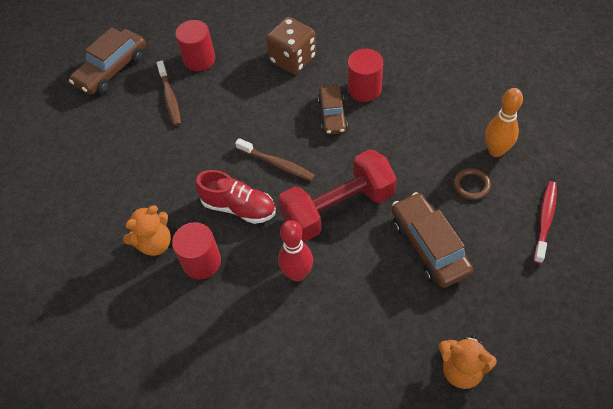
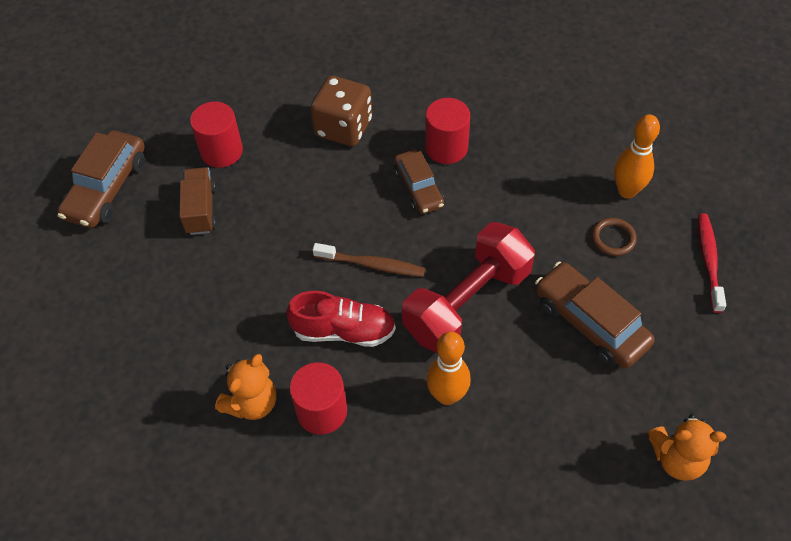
camera: 20 degrees left, 0 degrees up
(170, 98) = (201, 210): brown toothbrush -> brown truck
(297, 274) = (447, 395): red bowling pin -> orange bowling pin

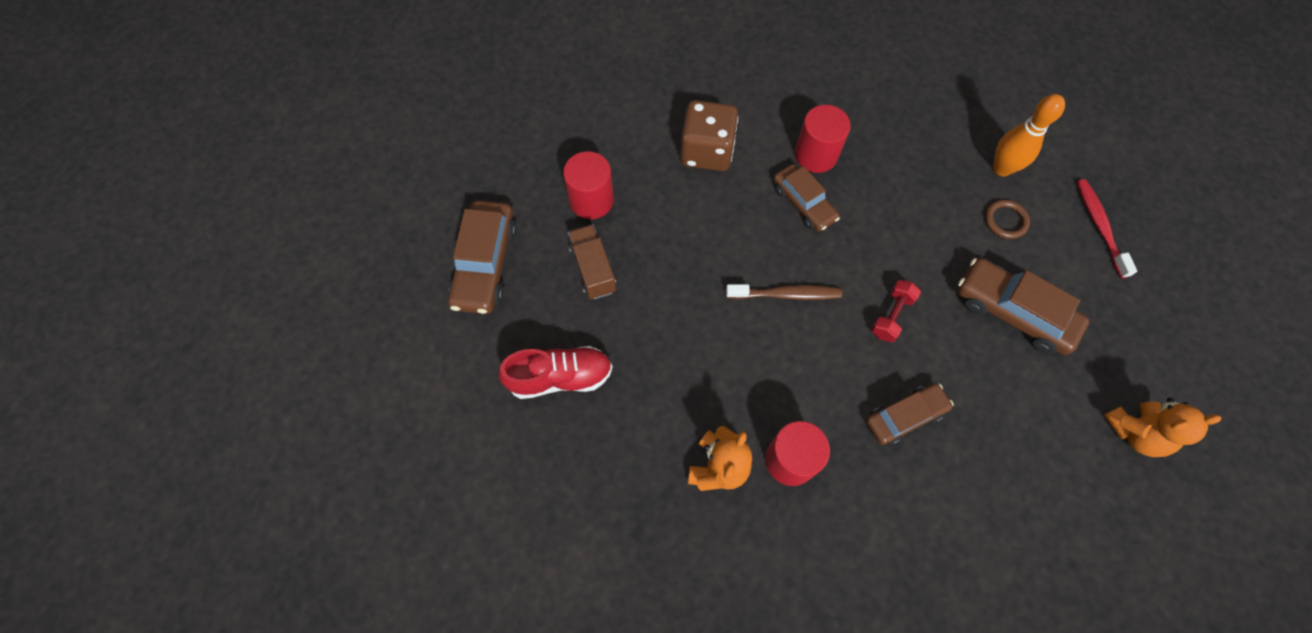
camera: 15 degrees left, 10 degrees up
(343, 331) = (782, 370): red shoe -> red shoe (560, 377)
(447, 395) = (905, 416): orange bowling pin -> brown car
(467, 303) = (891, 316): red dumbbell -> red dumbbell, size x0.44

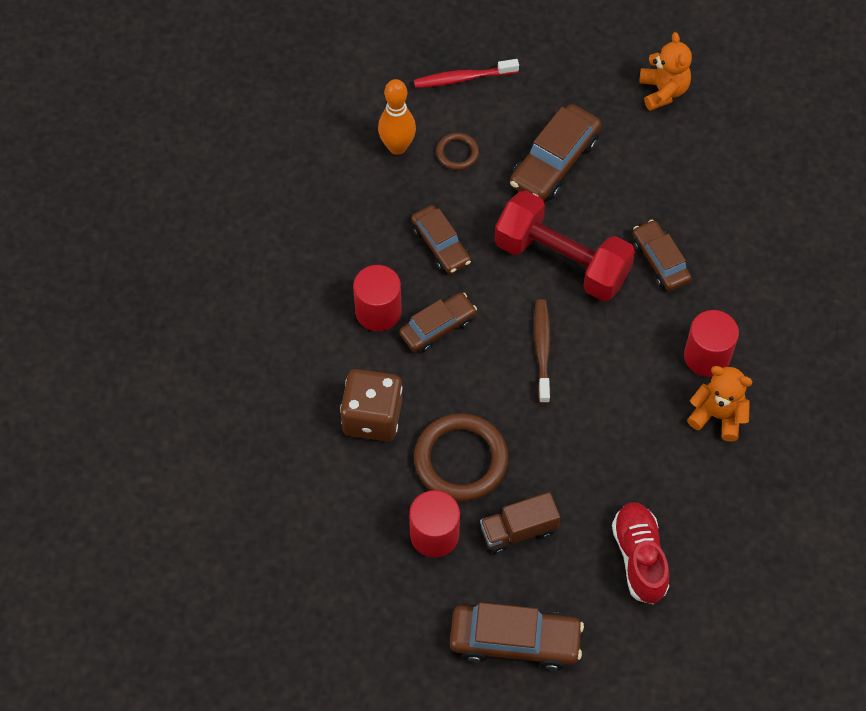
camera: 90 degrees left, 5 degrees down
(665, 222) = (461, 460): none -> brown ring
(891, 316) = (562, 261): red dumbbell -> red dumbbell, size x2.29
(894, 205) = (440, 245): none -> brown car

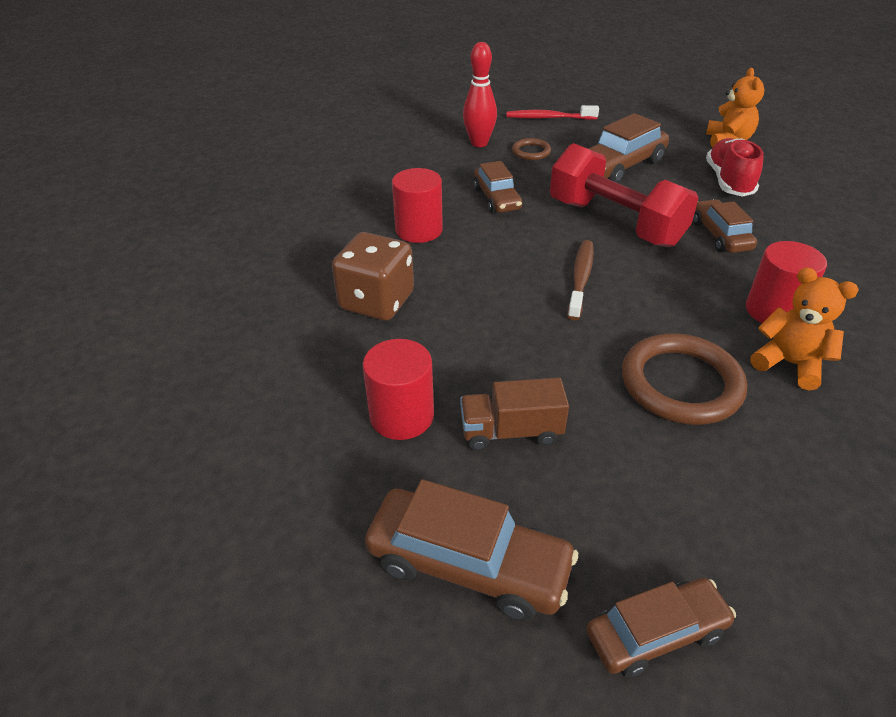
camera: 15 degrees right, 20 degrees down
(397, 147) = (479, 143): orange bowling pin -> red bowling pin
(438, 327) = (474, 248): brown car -> brown car (656, 633)
(461, 460) = (461, 352): brown ring -> brown ring (681, 384)
(639, 558) = (675, 494): red shoe -> red shoe (729, 181)

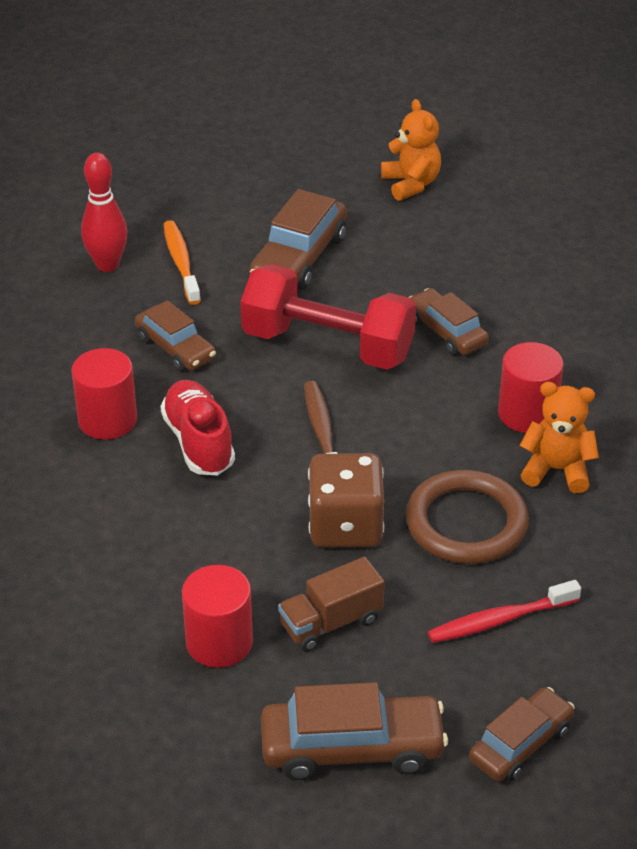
camera: 25 degrees left, 0 degrees up
(376, 301) = (116, 527): brown dice -> brown dice (345, 526)
(531, 152) = (181, 262): brown ring -> orange toothbrush
(548, 118) = (176, 197): red toothbrush -> red toothbrush (499, 620)
(729, 181) = (431, 249): red shoe -> red shoe (199, 442)

